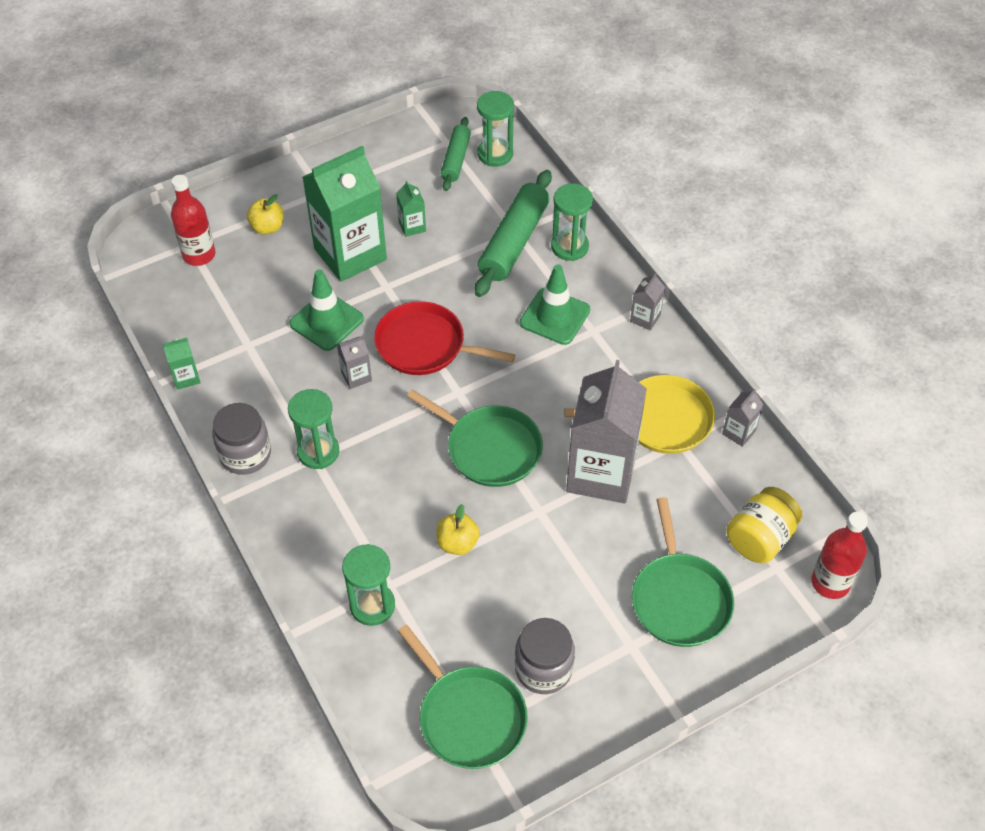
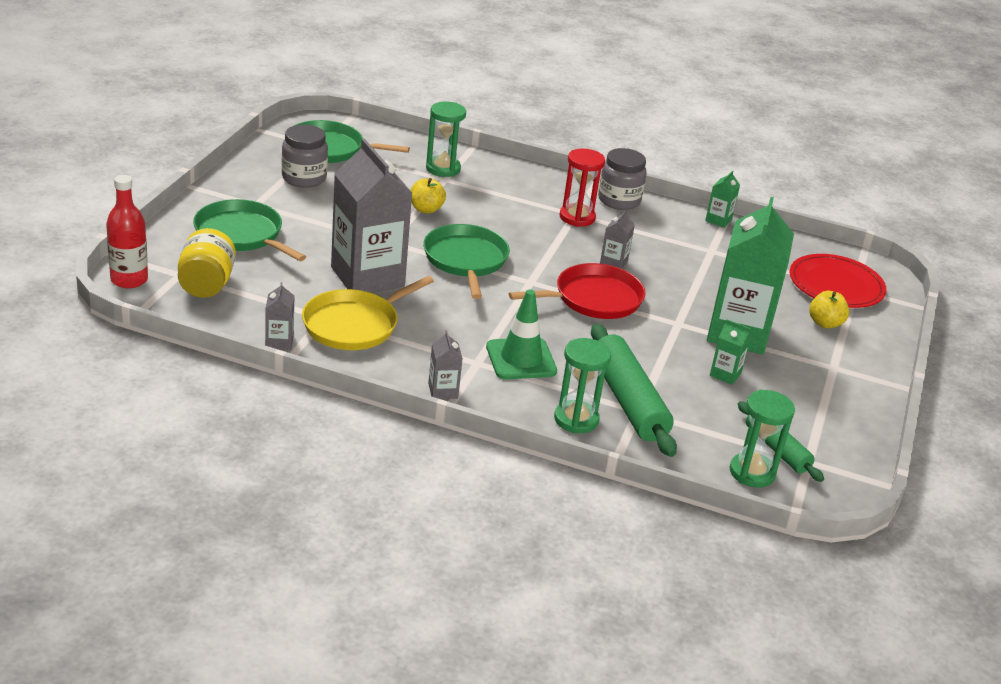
camera: 135 degrees right, 20 degrees down
(199, 255) = (836, 285): red bottle -> red plate
(318, 452) = (577, 217): green hourglass -> red hourglass
(326, 321) = (684, 284): green traffic cone -> none
(490, 448) = (465, 260): green pan -> green pan turned 90 degrees clockwise

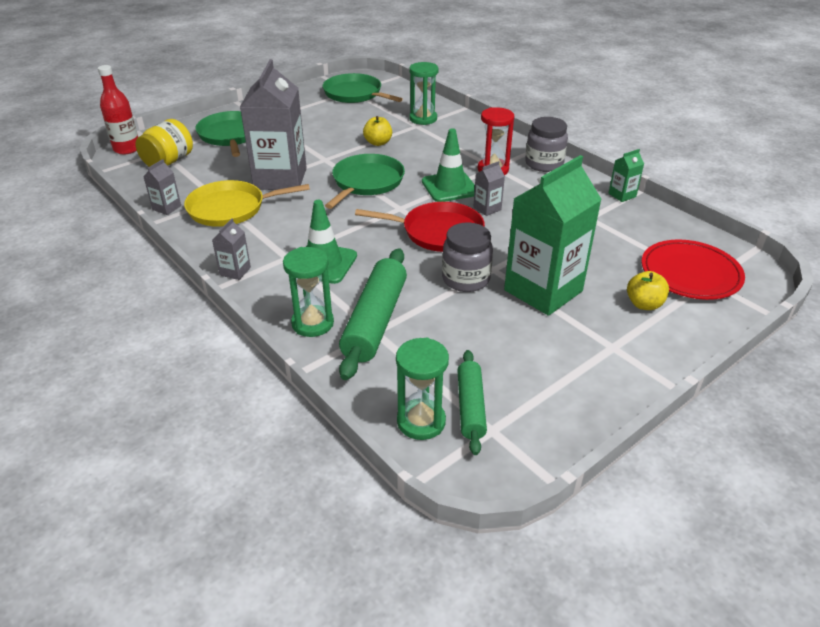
camera: 35 degrees right, 5 degrees up
(304, 178) = (315, 109): grey jar -> grey jar (466, 279)
(555, 247) = (449, 187): none -> green traffic cone
(725, 374) = (491, 323): green carton -> none

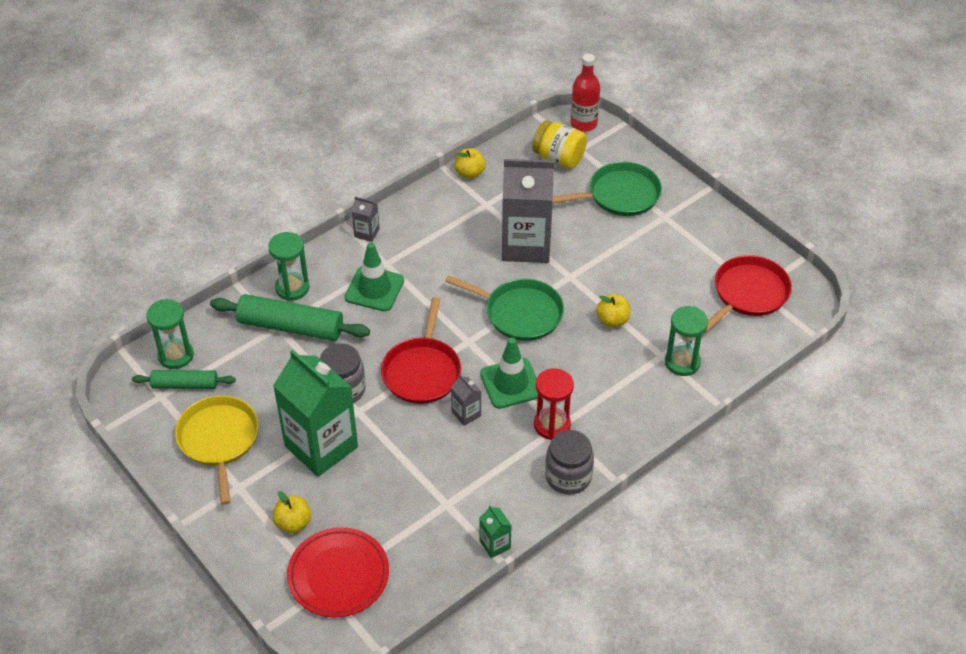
camera: 90 degrees right, 10 degrees up
(167, 208) = (470, 173): grey carton -> yellow apple
(231, 208) = (468, 216): yellow pan -> yellow pan (219, 440)
(355, 94) = (748, 293): green pan -> red pan

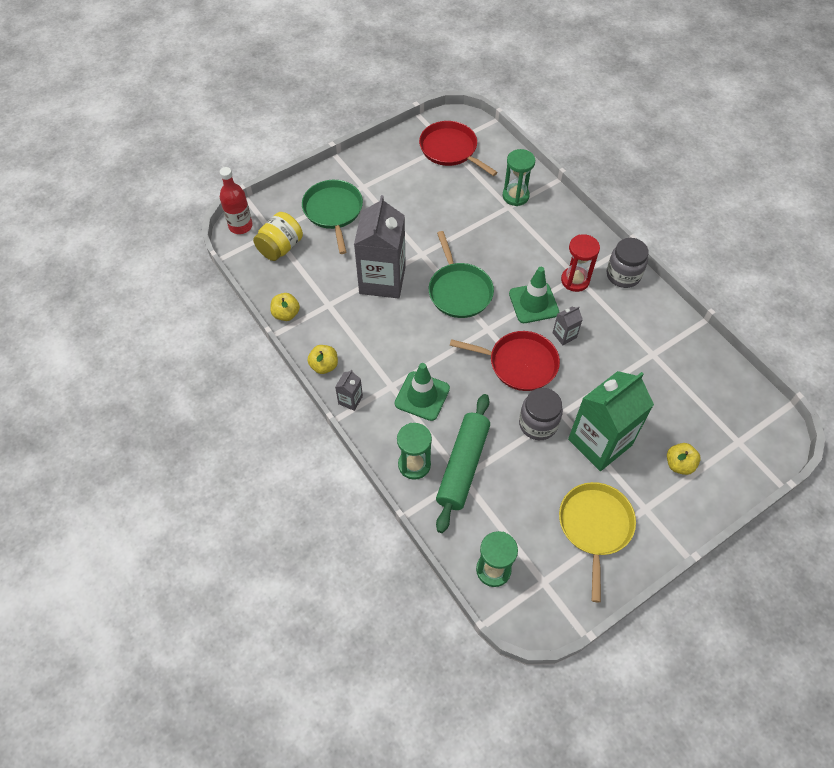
camera: 85 degrees left, 10 degrees up
(185, 385) = (530, 559): green rolling pin -> none
(219, 440) = (595, 526): yellow pan -> yellow pan turned 105 degrees clockwise
(338, 575) = (725, 431): red plate -> none
(495, 544) = (687, 325): green carton -> none
(520, 313) = (459, 291): green pan -> green pan turned 135 degrees clockwise
(612, 320) = (471, 232): yellow apple -> yellow apple (324, 366)

